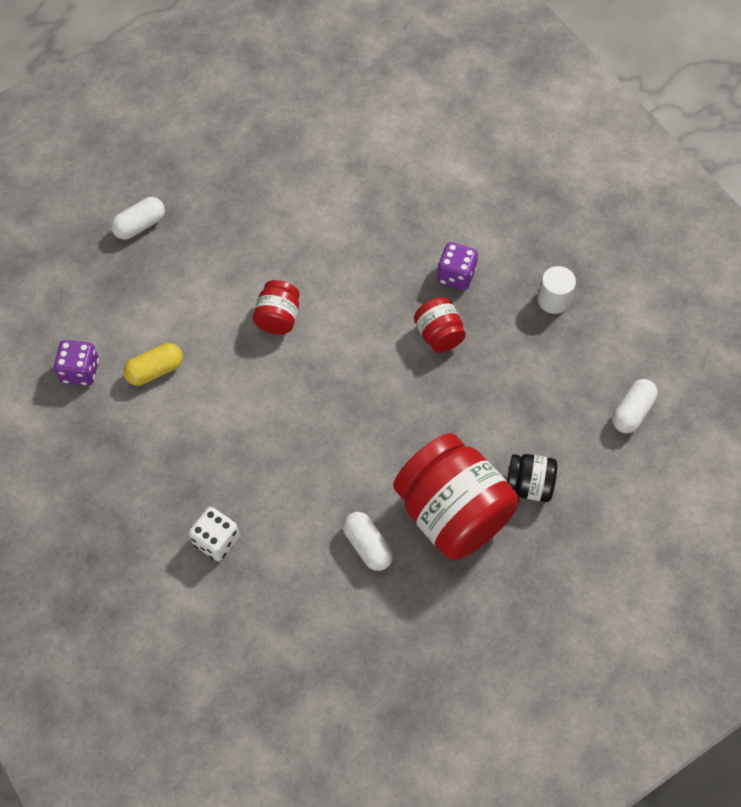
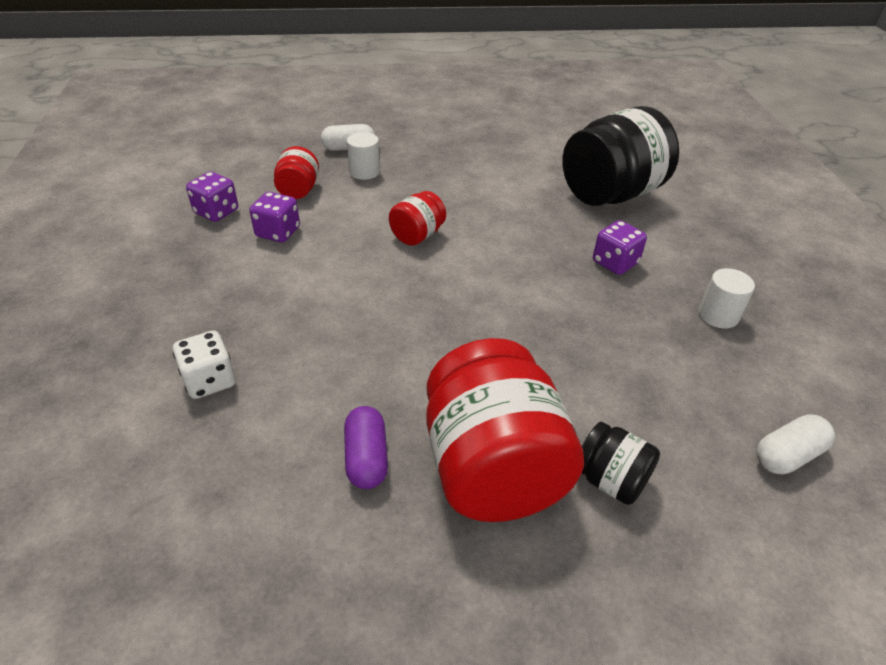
camera: 25 degrees right, 20 degrees down
(155, 370) = (278, 232): yellow capsule -> purple dice
(178, 254) = (364, 172): none -> white cylinder
(367, 546) = (366, 458): white capsule -> purple capsule
(418, 185) = (611, 194): none -> black jar
(439, 335) = (571, 300): red jar -> red jar (298, 190)

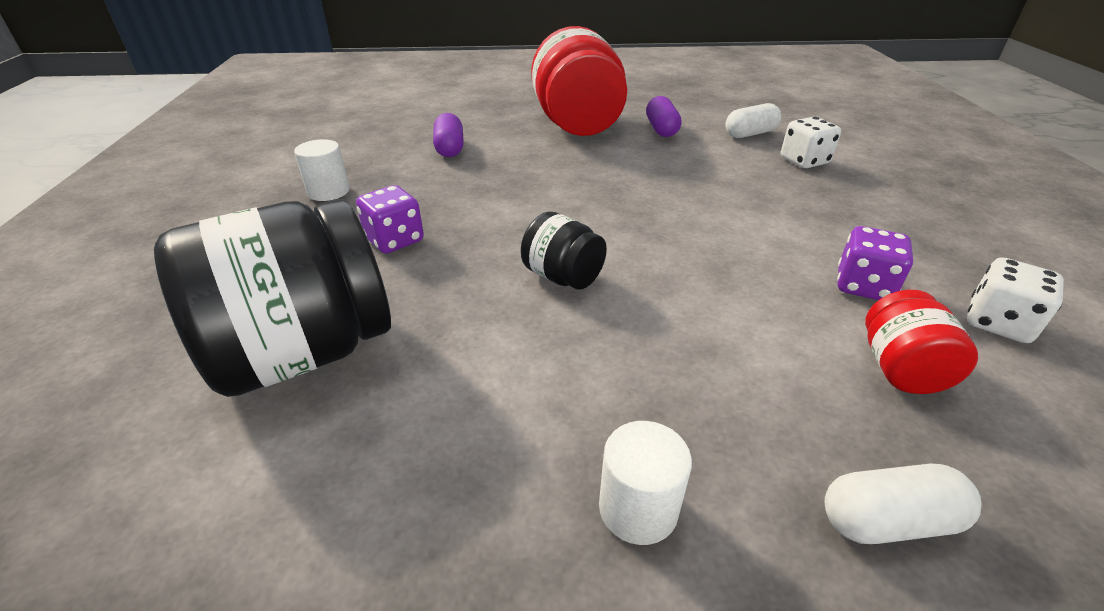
camera: 175 degrees left, 5 degrees down
(216, 212) = (998, 323): purple dice -> white dice
(364, 172) = (799, 422): white cylinder -> white cylinder (638, 508)
(417, 235) = (655, 279): red jar -> none
(610, 480) = (503, 120): black jar -> black jar (562, 277)
(646, 396) = (449, 148): none -> purple capsule
(787, 455) = (376, 125): white capsule -> white capsule (750, 134)

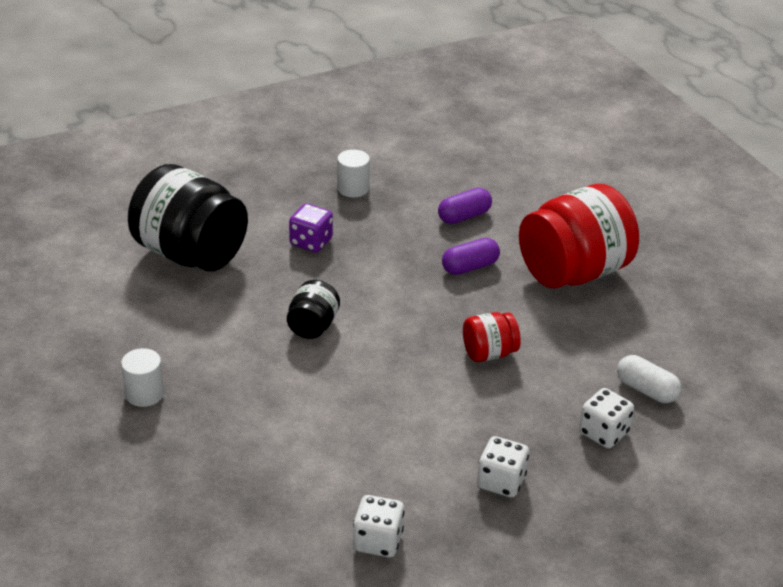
camera: 65 degrees right, 0 degrees up
(661, 129) = (607, 328): purple capsule -> purple capsule (470, 267)
(863, 286) = (387, 472): purple dice -> none
(876, 221) = (501, 481): none -> white dice
(888, 521) = (173, 477): white capsule -> none
(900, 369) = (297, 487): red jar -> red jar (489, 353)

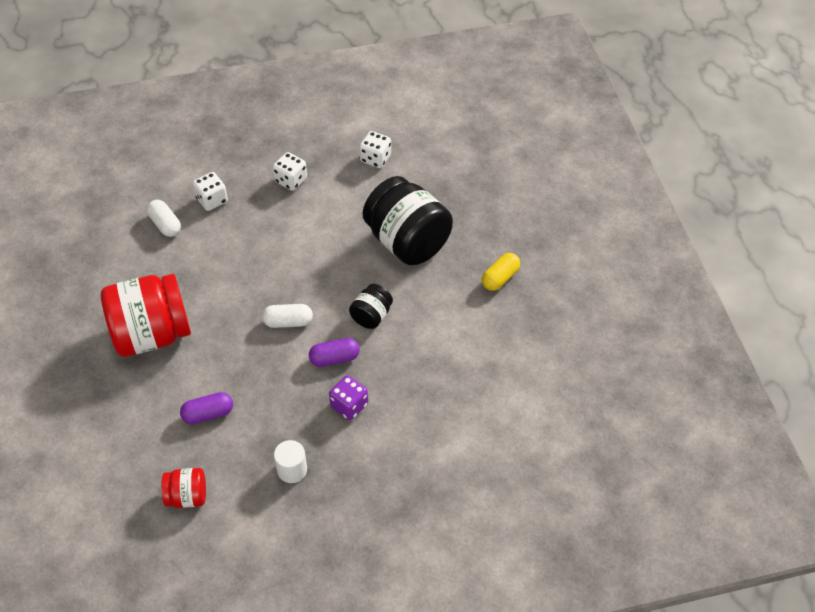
camera: 165 degrees left, 15 degrees up
(144, 394) = (500, 278): white cylinder -> yellow capsule
(190, 254) = (452, 409): black jar -> black jar (407, 242)
(416, 306) = (288, 322): none -> white capsule
(470, 267) = (230, 354): purple capsule -> purple capsule (334, 358)
(489, 353) = (254, 271): red jar -> red jar (187, 496)

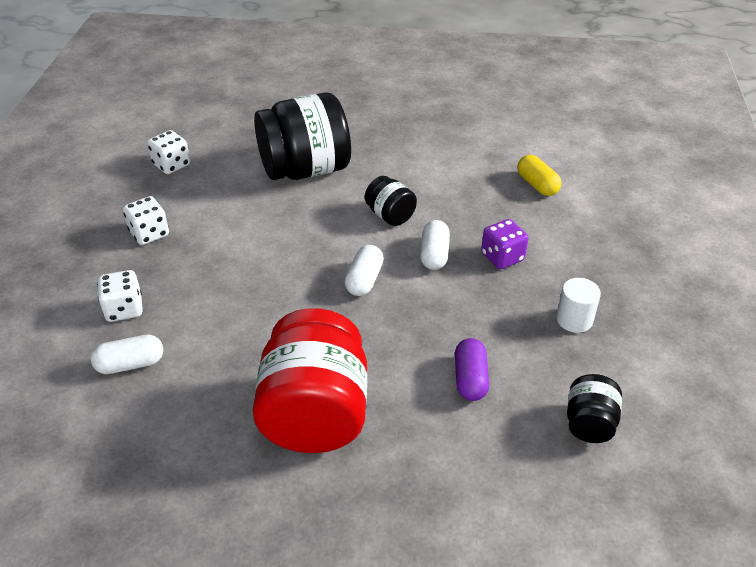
camera: 70 degrees left, 10 degrees down
(187, 496) = (589, 423): red jar -> black jar
(334, 358) = (434, 254): purple capsule -> white capsule
(500, 278) = (388, 126): yellow capsule -> yellow capsule (537, 185)

